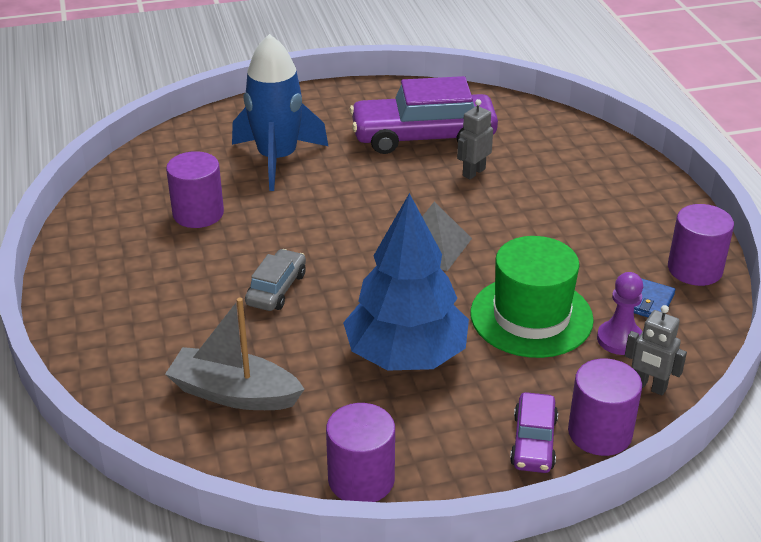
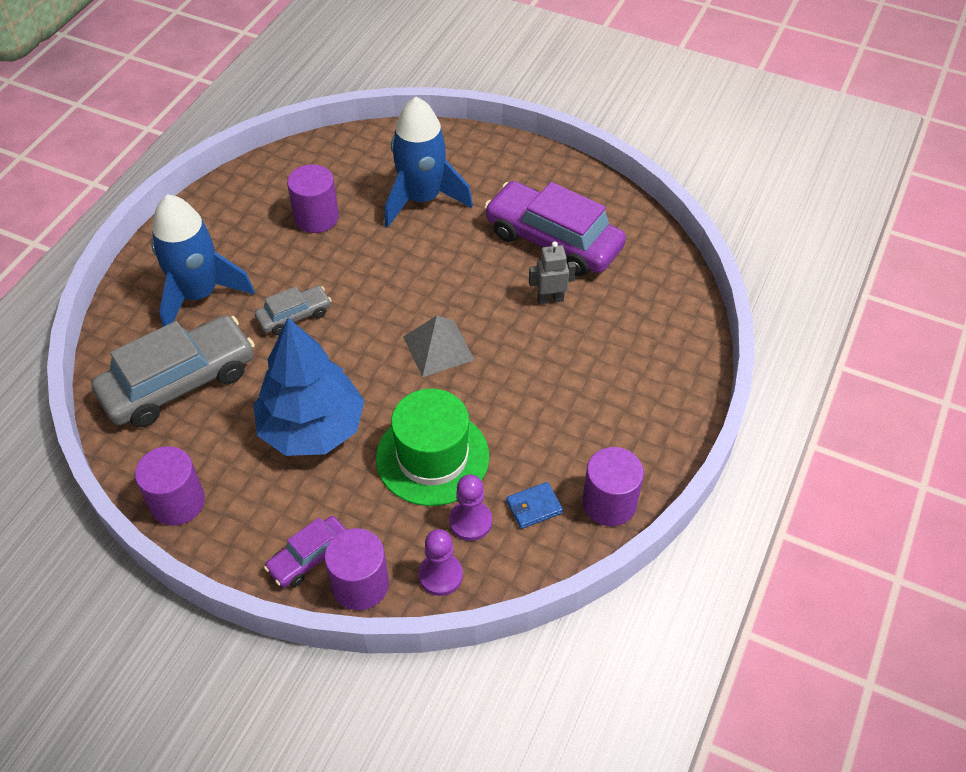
camera: 40 degrees right, 15 degrees up
(160, 321) = (199, 295): none -> blue rocket
(234, 393) = (179, 382): grey boat -> grey car
(649, 386) = (440, 575): grey robot -> purple pawn

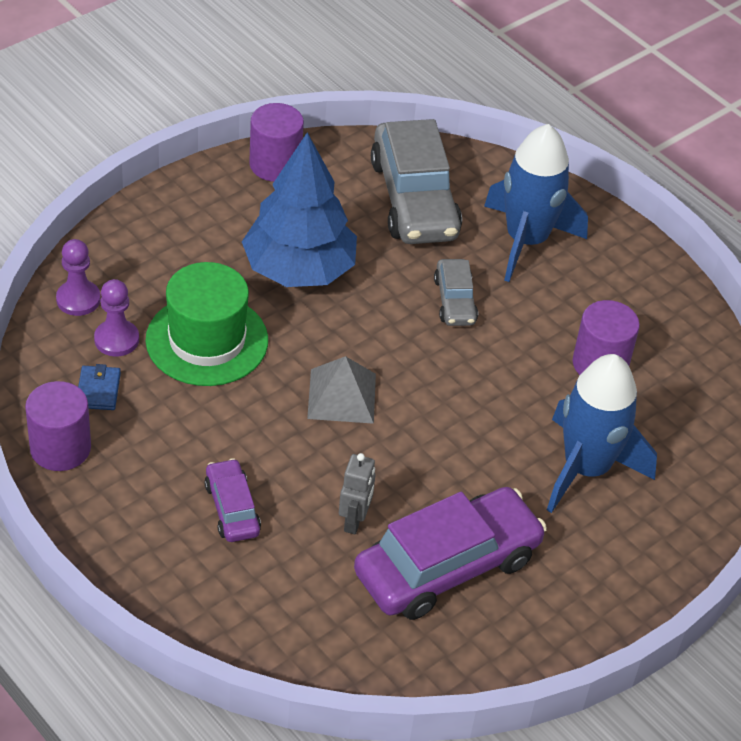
camera: 110 degrees right, 5 degrees down
(309, 557) = (160, 225): purple car -> purple car (232, 508)
(360, 584) = (109, 247): purple cylinder -> none

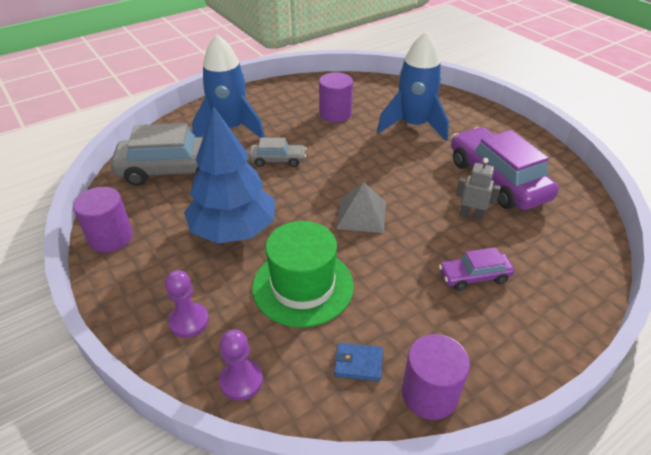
camera: 80 degrees left, 5 degrees down
(116, 339) = (297, 349): purple pawn -> purple pawn (189, 321)

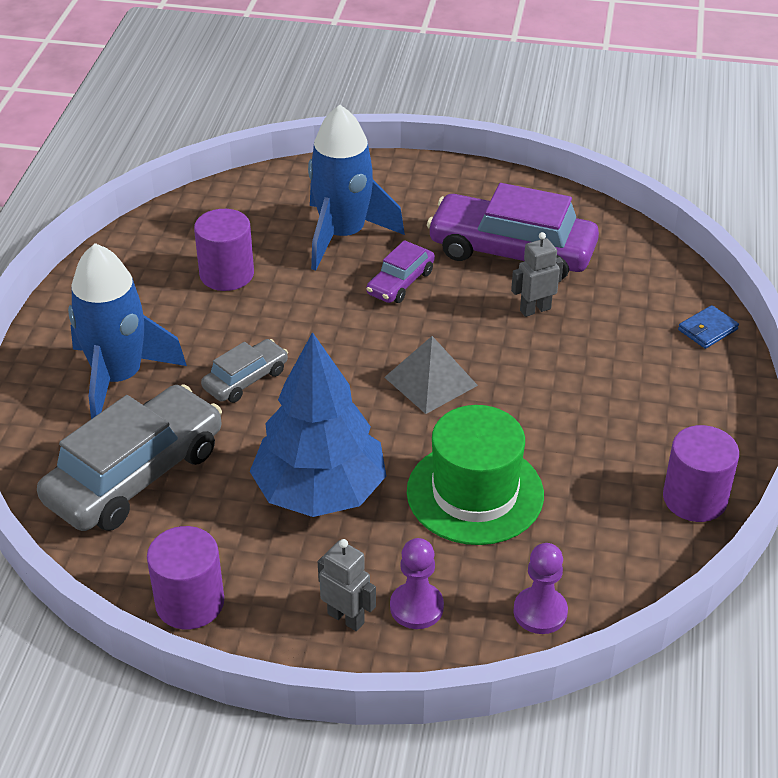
camera: 45 degrees left, 0 degrees up
(153, 298) = (346, 618): none -> grey robot
(358, 363) = (613, 520): blue wallet -> blue wallet (707, 330)
(474, 276) = (609, 371): purple car -> purple car (400, 282)

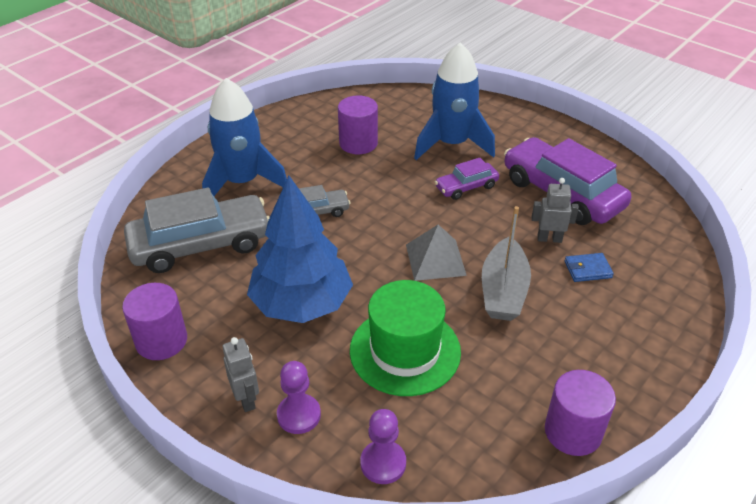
camera: 30 degrees right, 0 degrees up
(529, 386) = (503, 291): none -> grey boat
(707, 330) = (678, 304): blue wallet -> blue wallet (587, 269)

